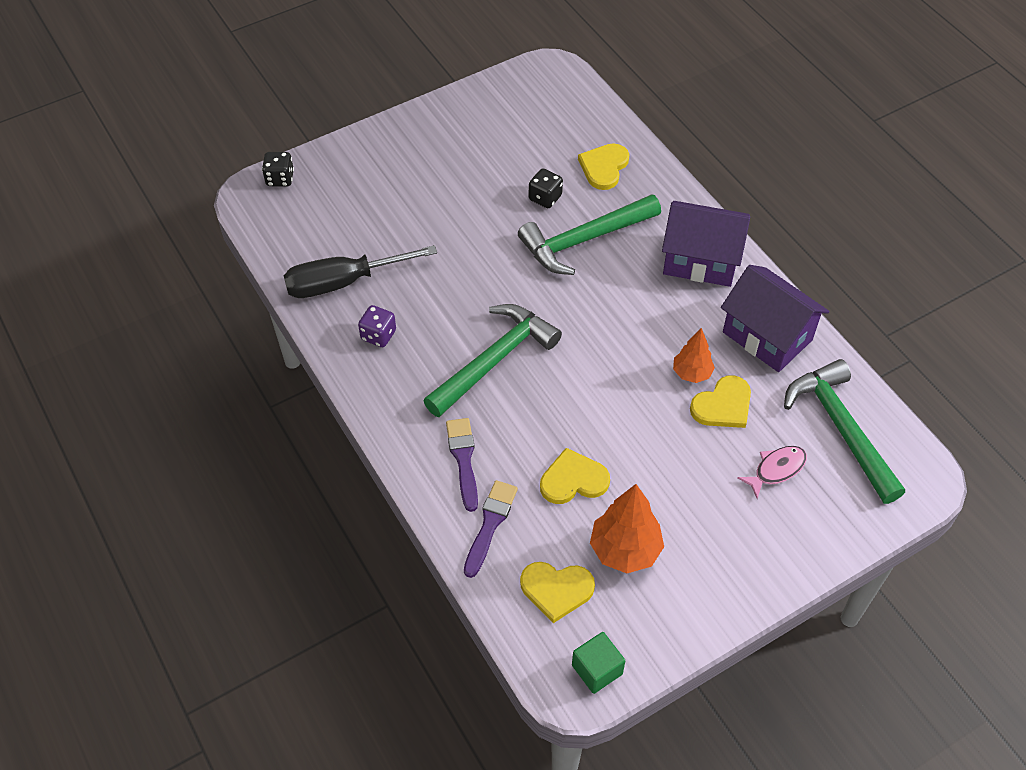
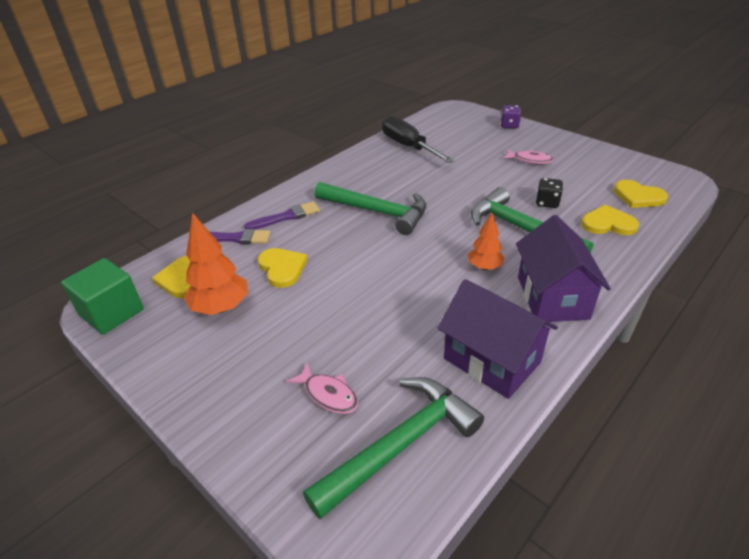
camera: 75 degrees right, 15 degrees down
(280, 179) = (473, 112): black dice -> none
(378, 335) = (374, 166): purple dice -> purple dice (509, 125)
(445, 174) = (530, 160): none -> pink fish
(597, 669) = (112, 312): green cube -> green cube, size x1.54
(691, 373) = (417, 314): orange tree -> orange tree (484, 267)
(723, 405) = (390, 342): yellow heart -> yellow heart (638, 196)
(767, 336) = (491, 360): purple house -> purple house turned 75 degrees counterclockwise

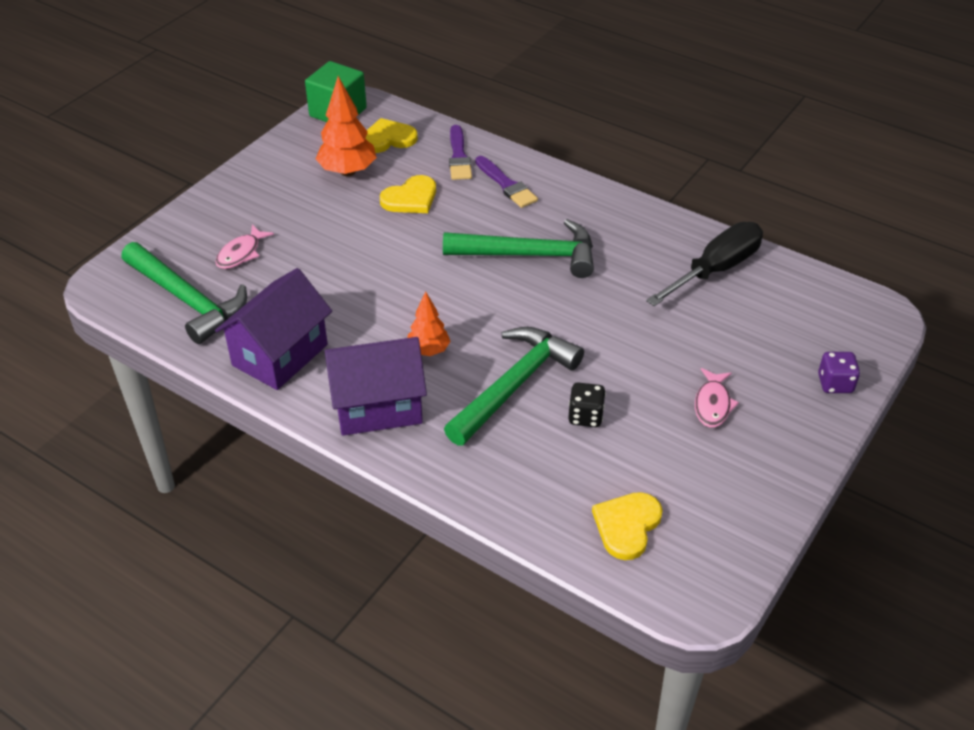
camera: 80 degrees right, 5 degrees up
(377, 212) = (530, 255): green hammer -> green hammer turned 105 degrees counterclockwise
(608, 224) = (542, 478): yellow heart -> none

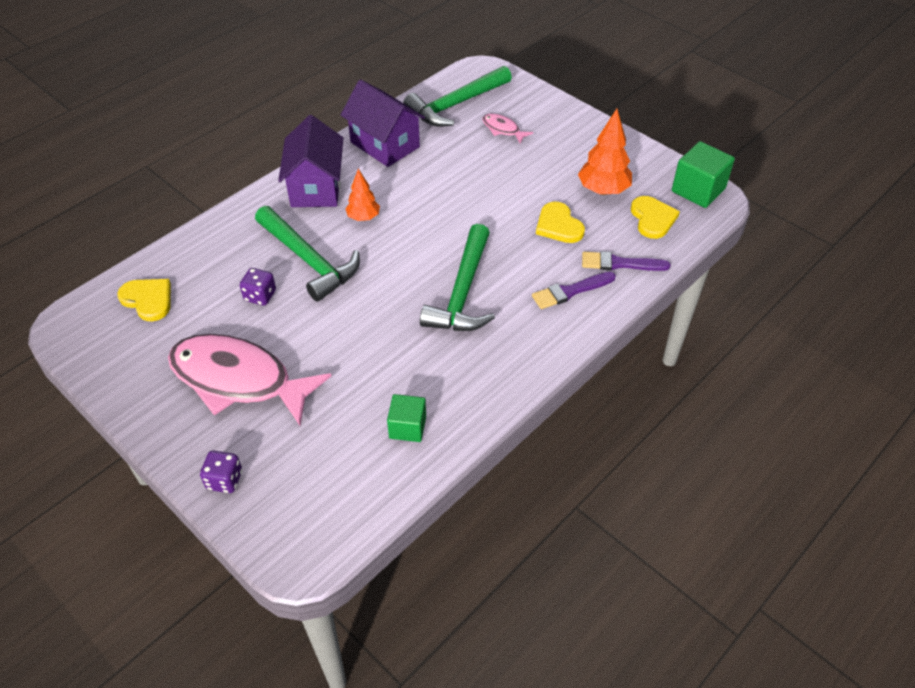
camera: 100 degrees right, 5 degrees up
(585, 416) = (260, 296): black dice -> purple dice
(712, 404) = (238, 380): pink fish -> pink fish, size x2.35
(715, 270) = (407, 427): black screwdriver -> green cube

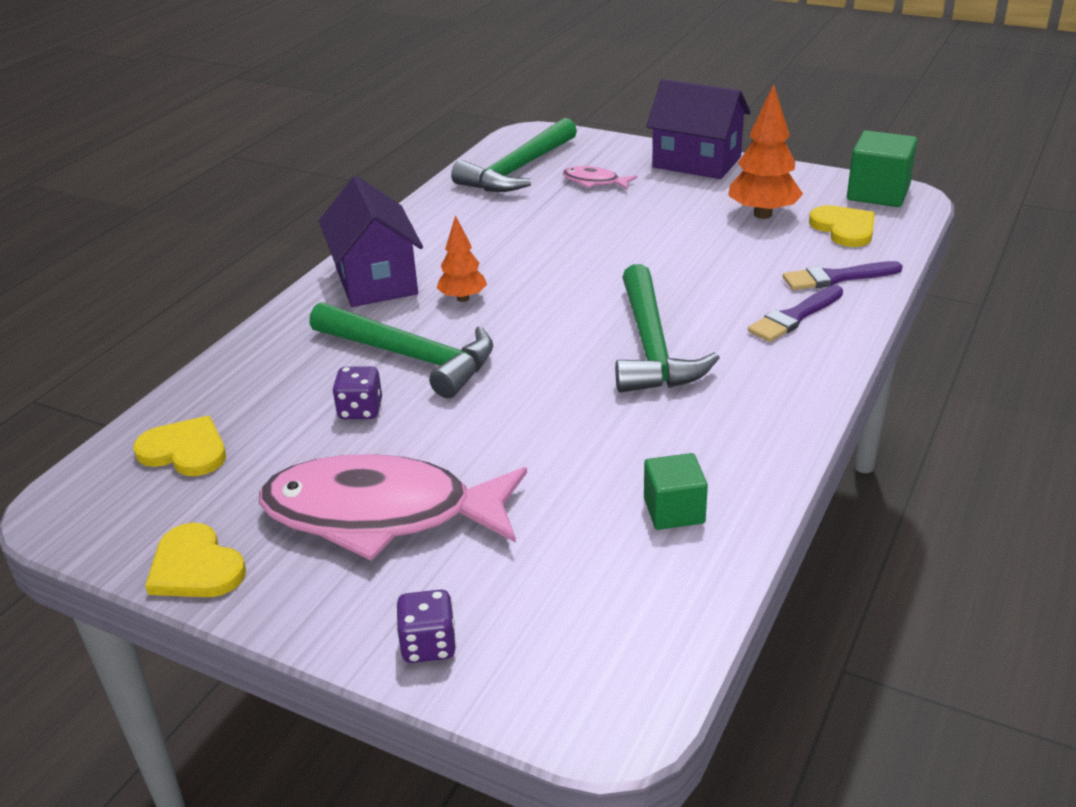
camera: 15 degrees left, 15 degrees down
(384, 144) = (447, 222): purple house -> purple house (696, 162)
(558, 225) = (731, 257): yellow heart -> yellow heart (195, 567)

